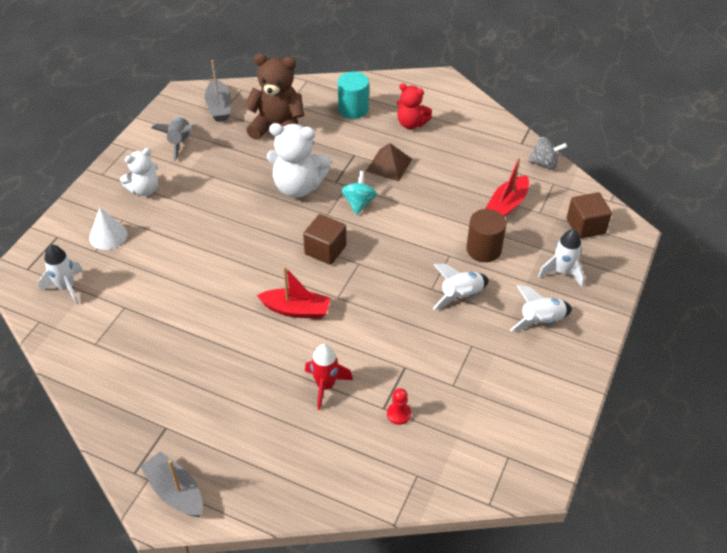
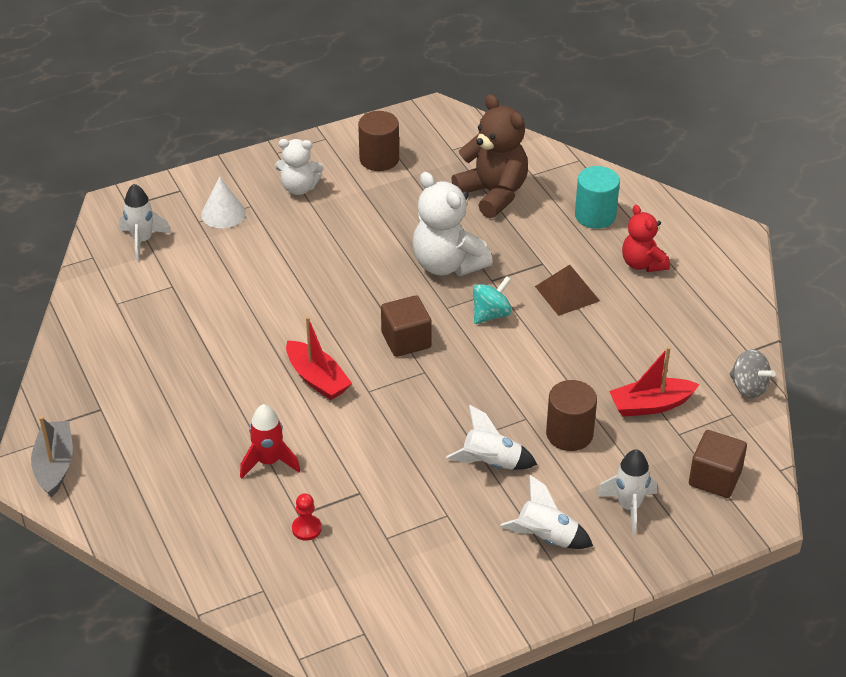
camera: 40 degrees right, 5 degrees down
(179, 143) = (379, 159): grey rocket -> brown cylinder
(219, 107) = (456, 143): grey boat -> none

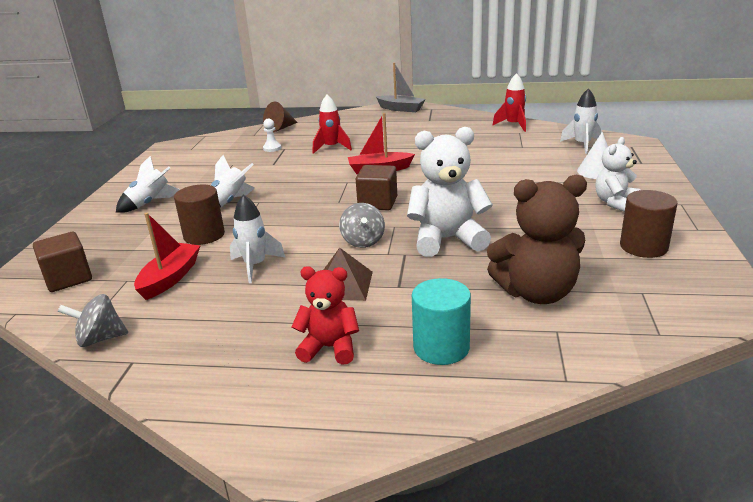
camera: 125 degrees right, 15 degrees down
(89, 316) = (513, 125): none -> red rocket
(218, 572) = (280, 128): none -> brown cone
(306, 529) = (272, 148): red pawn -> white pawn
(491, 314) = (363, 241): turquoise spinning top -> grey spinning top
(629, 507) = (116, 236): white rocket -> white rocket (255, 266)

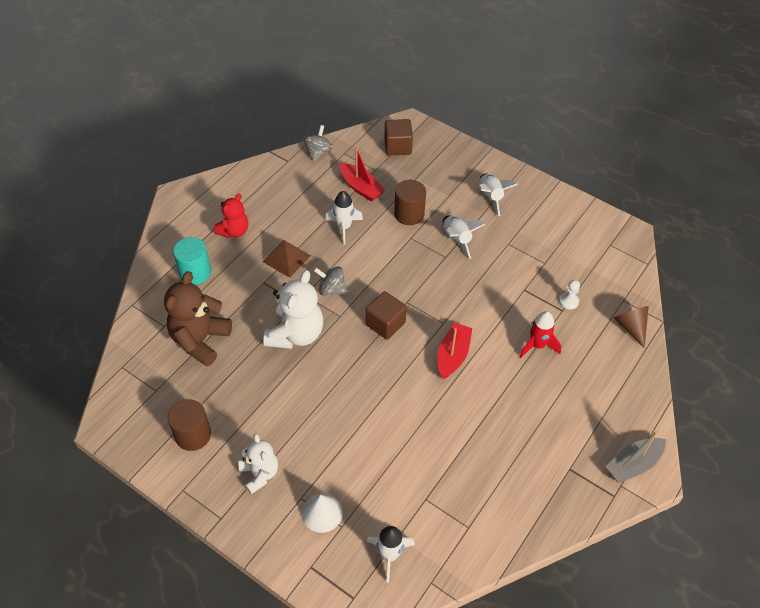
camera: 115 degrees right, 25 degrees up
(513, 125) = (494, 537): red rocket -> none

